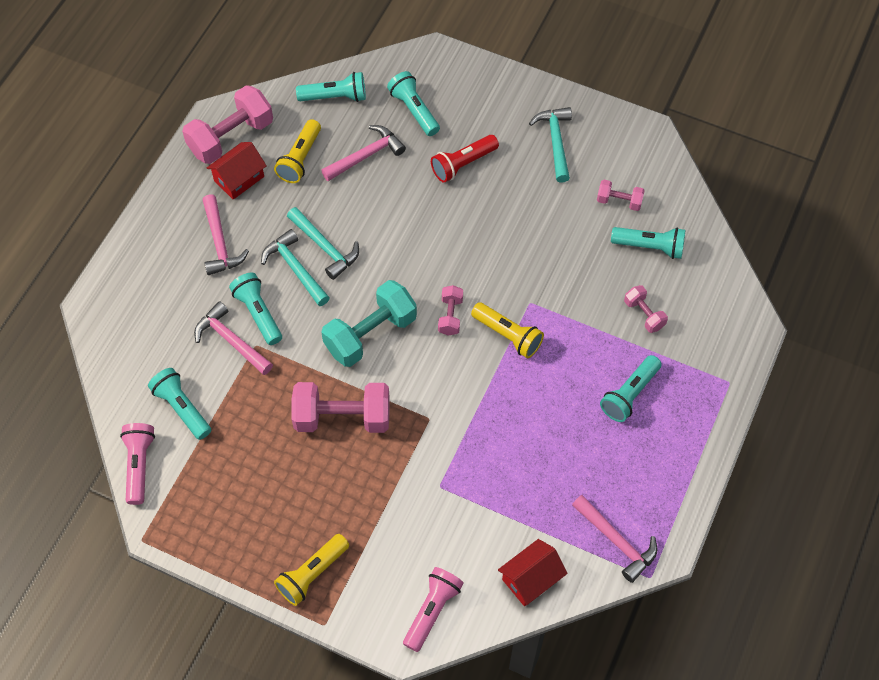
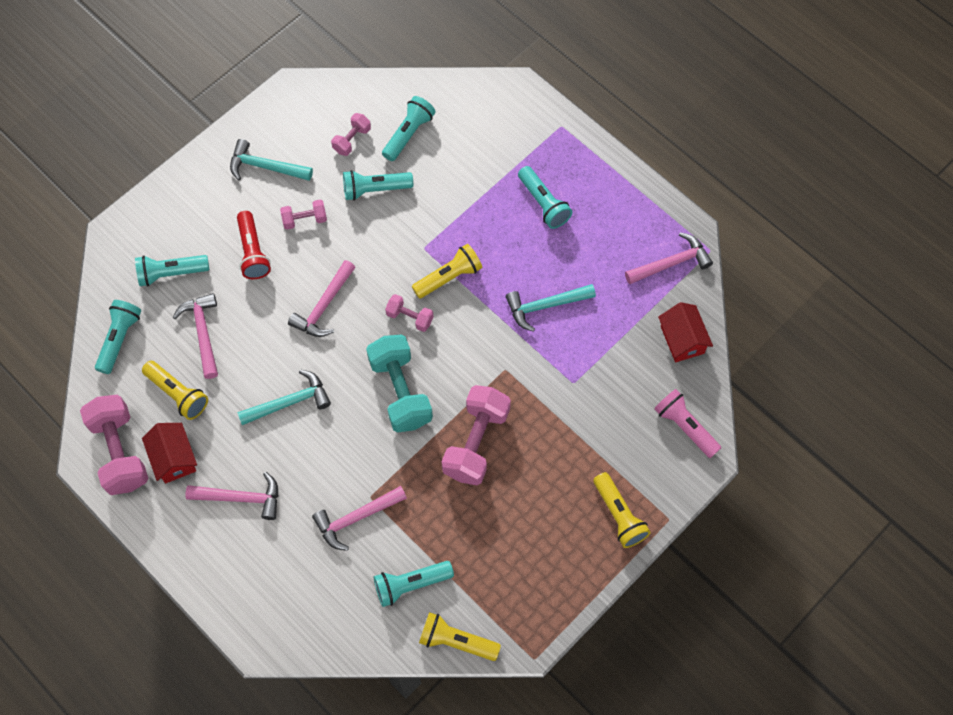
camera: 70 degrees left, 5 degrees up
(139, 465) = (456, 641): pink flashlight -> yellow flashlight
(258, 313) = (336, 485): turquoise flashlight -> turquoise flashlight (375, 189)
(295, 268) = (301, 436): turquoise hammer -> turquoise hammer (545, 306)
(432, 240) = (324, 306): none -> pink hammer
(644, 314) = (472, 164): pink dumbbell -> pink dumbbell (305, 220)

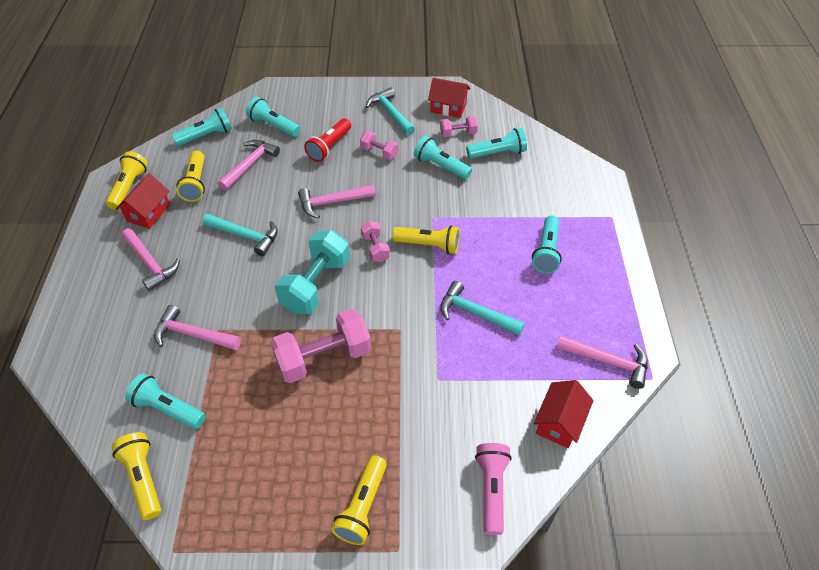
camera: 45 degrees right, 15 degrees down
(120, 452) = (129, 187): pink dumbbell -> yellow flashlight
(312, 117) = (448, 108): none -> red house

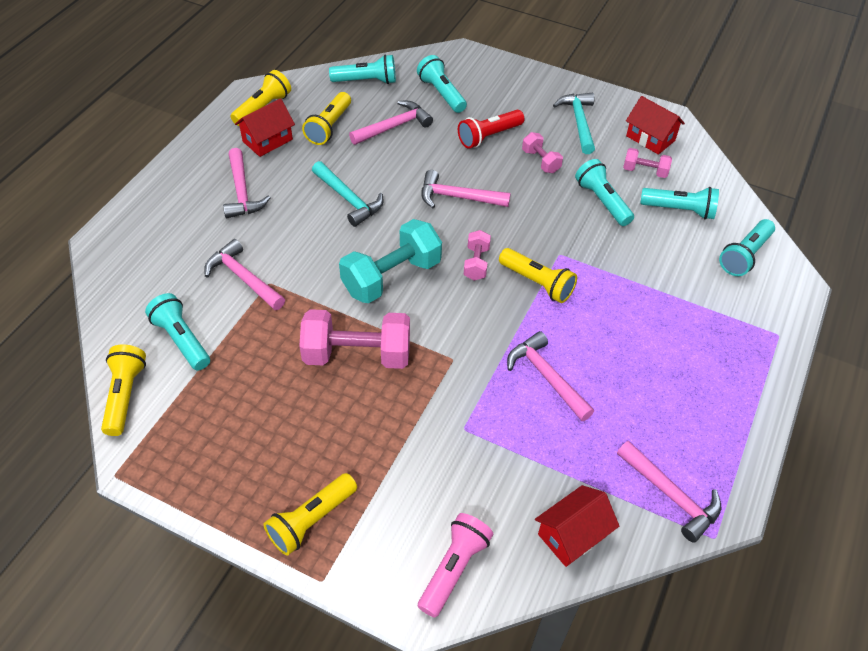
camera: 25 degrees right, 0 degrees up
(475, 313) = (546, 377): turquoise hammer -> pink hammer
(546, 252) = (671, 343): turquoise flashlight -> turquoise flashlight (744, 256)

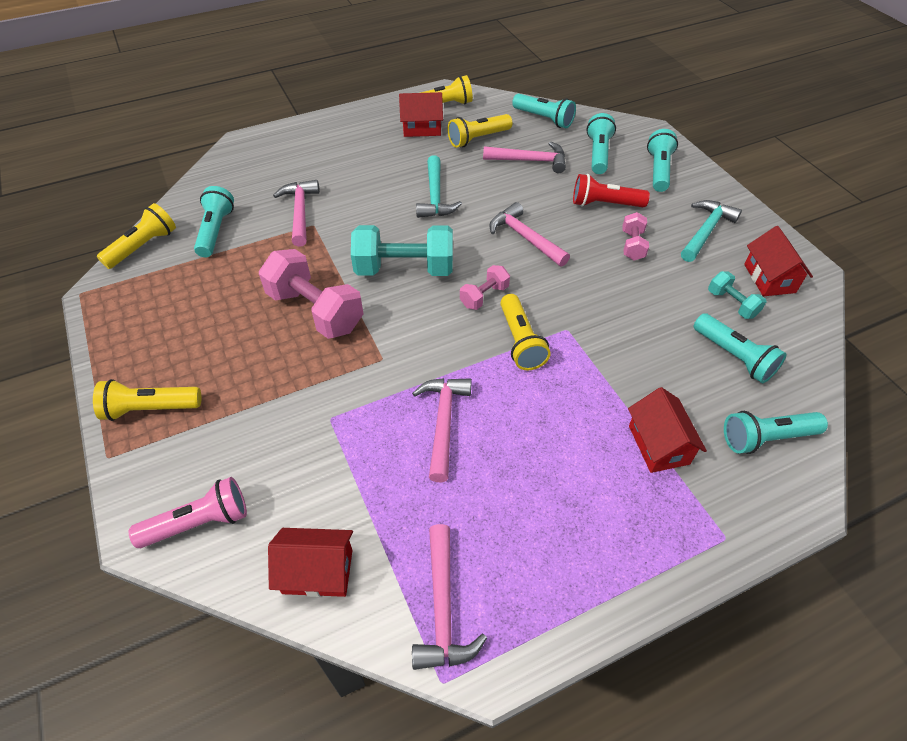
camera: 40 degrees right, 0 degrees up
(242, 192) = (365, 154): pink hammer -> none
(602, 201) = (658, 307): turquoise flashlight -> turquoise flashlight (658, 170)
(645, 171) = (732, 304): pink dumbbell -> turquoise dumbbell
(691, 300) = (658, 444): none -> red house

